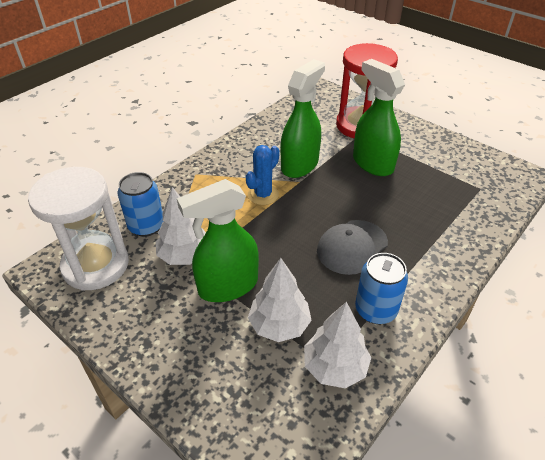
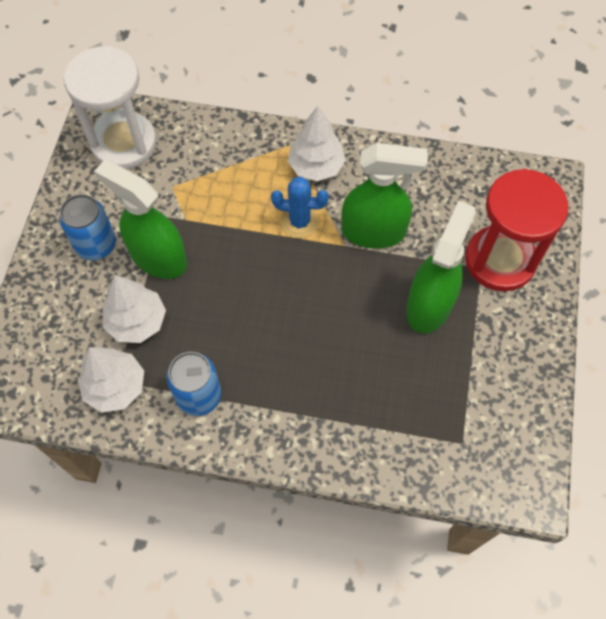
camera: 60 degrees right, 20 degrees up
(146, 226) = (192, 149): blue can -> blue can (96, 245)
(185, 255) = (174, 202): white tree -> white tree (316, 167)
(352, 247) = (272, 340): grey cap -> none

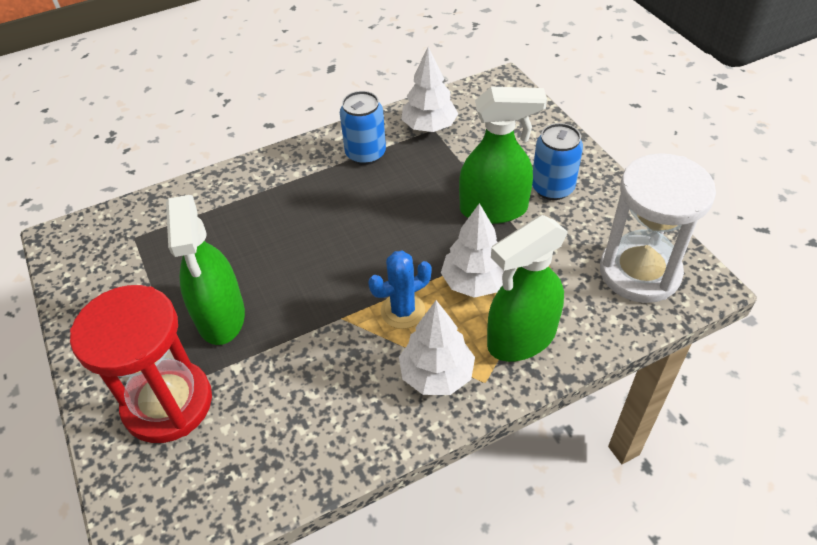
camera: 145 degrees right, 15 degrees down
(137, 321) = (459, 164): white tree -> white tree (475, 282)
(374, 232) = (322, 348): green spray bottle -> green spray bottle (521, 338)

